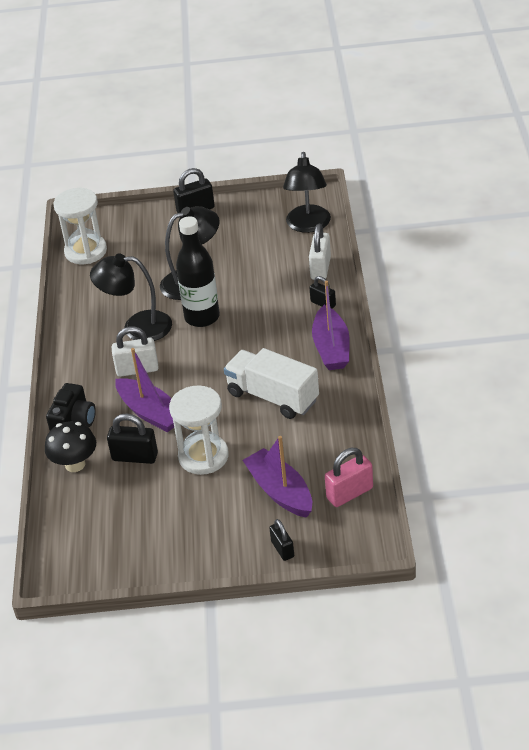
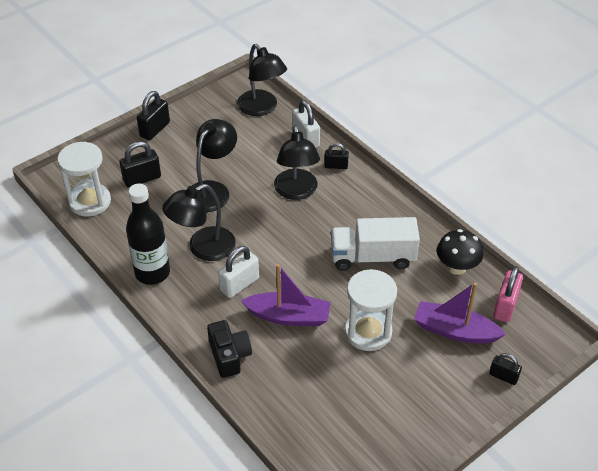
camera: 40 degrees left, 5 degrees up
(75, 464) = (268, 393): black mushroom -> black mushroom (457, 267)
(135, 457) = (313, 360): black padlock -> black padlock (142, 179)
(202, 317) = (250, 217): black bottle -> black bottle (152, 273)
(263, 312) = (296, 192): none -> black lamp
(331, 348) = (377, 198): purple boat -> none

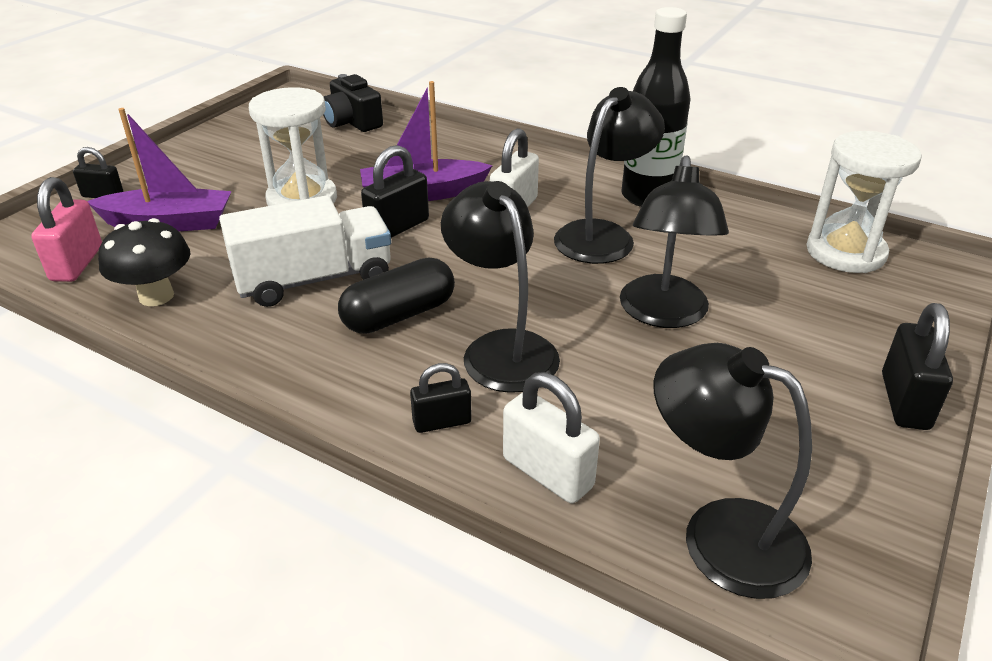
camera: 160 degrees right, 10 degrees down
(142, 179) = (807, 303): black padlock -> black padlock (397, 227)
(229, 356) = (478, 151): black camera -> black camera (352, 122)
(335, 222) = (399, 315): none -> black capsule

